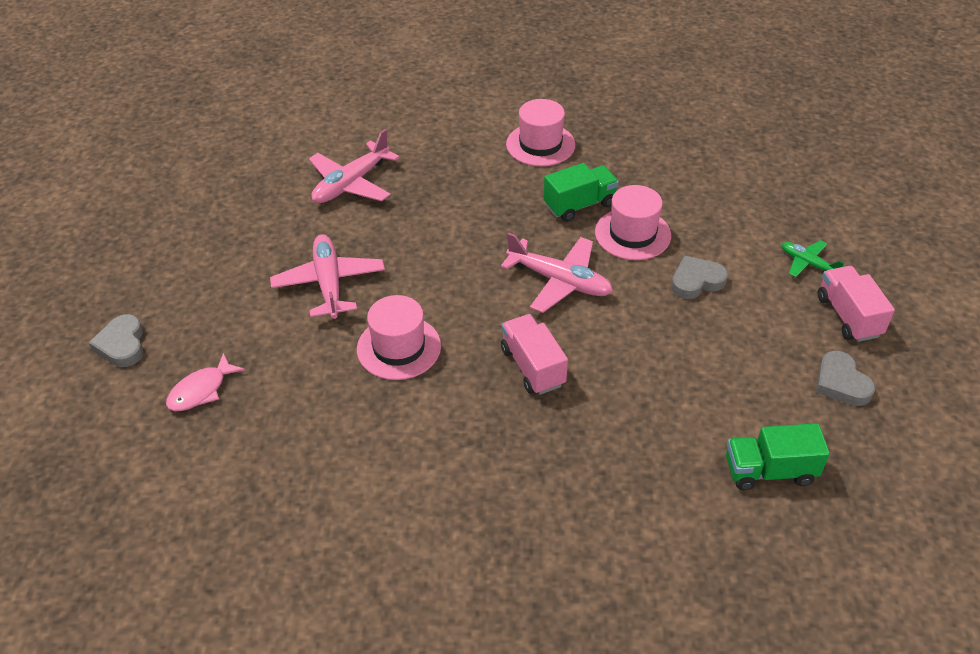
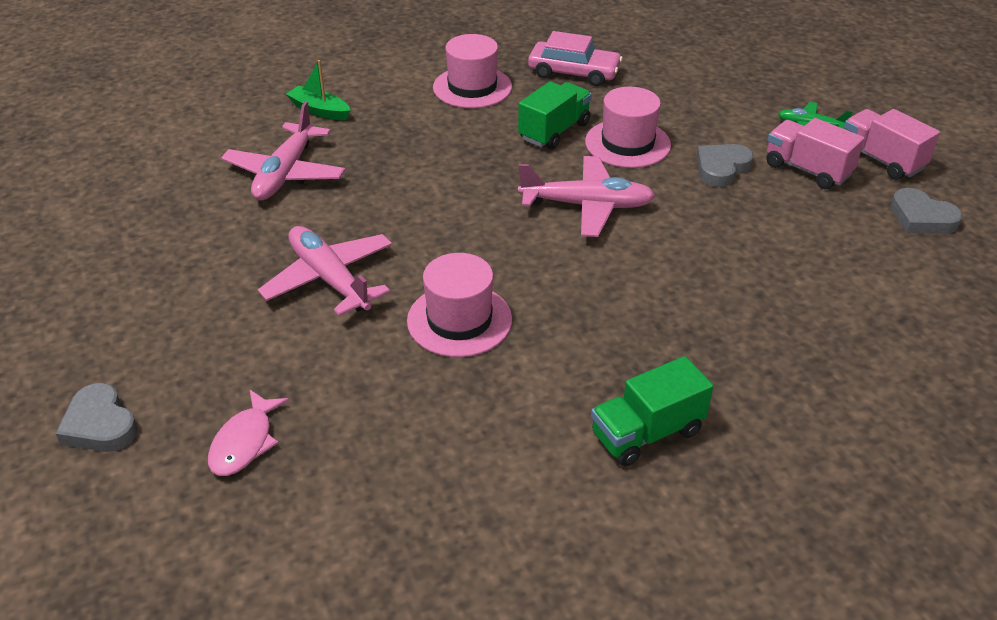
camera: 25 degrees left, 5 degrees down
(409, 134) = (319, 110): none -> green boat
(532, 367) = (620, 294): pink truck -> pink truck (807, 170)
(634, 153) = (574, 73): none -> pink car
(769, 471) = (923, 315): green truck -> green truck (647, 433)

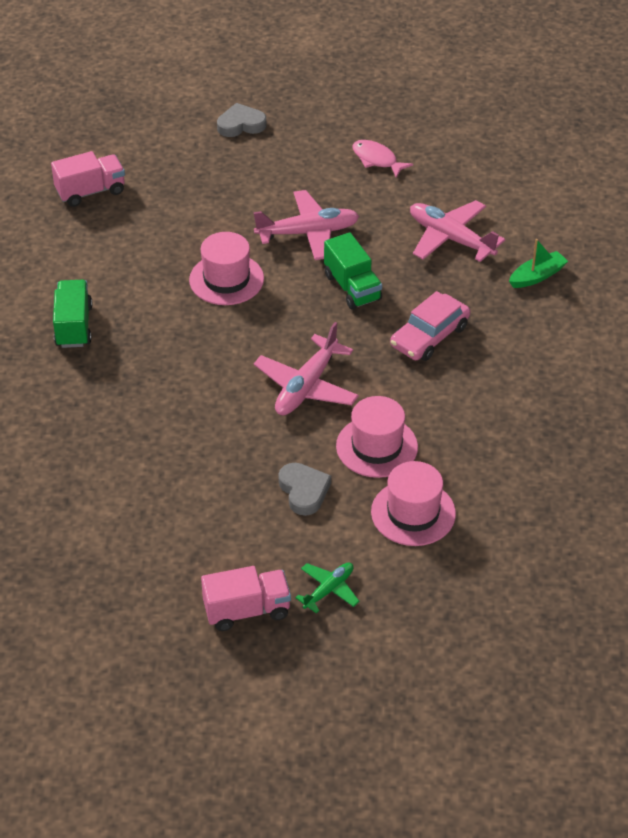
camera: 115 degrees right, 5 degrees up
(245, 442) = (188, 172): pink fish -> pink fish (377, 160)
(472, 87) = (527, 379): pink hat -> pink hat (413, 513)
(554, 131) = (423, 407): green truck -> green truck (352, 287)
(574, 73) = (518, 459): pink car -> pink car (429, 336)
(807, 170) = (266, 548): pink truck -> pink truck (90, 191)
(921, 218) = (157, 586): grey heart -> none

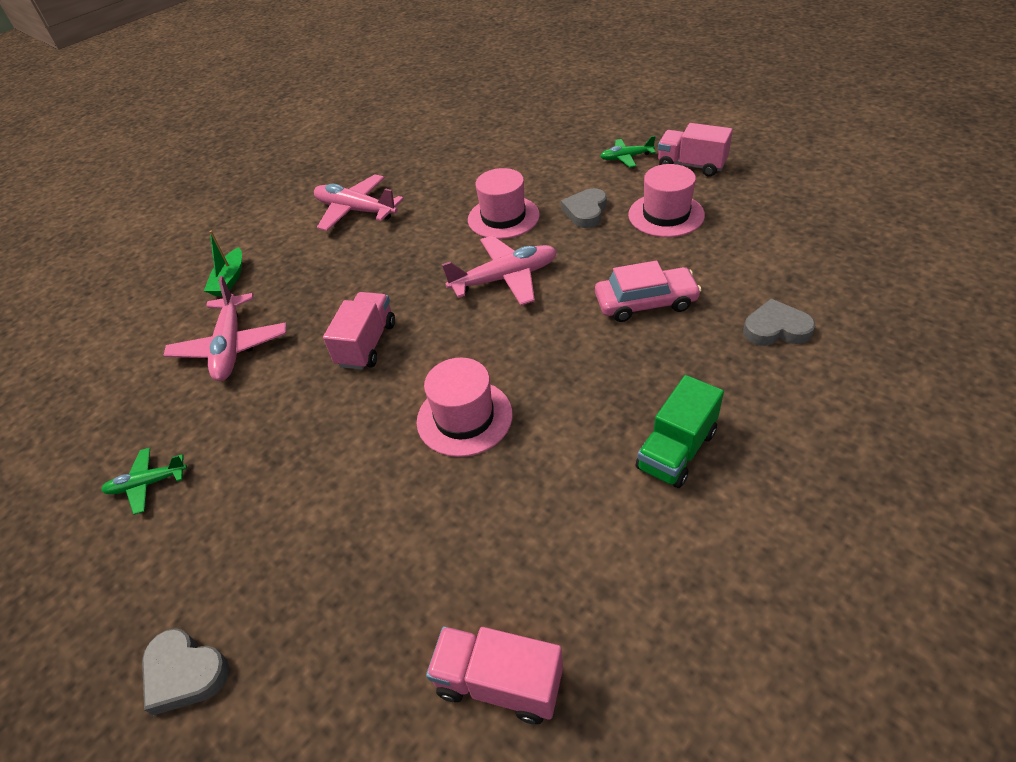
camera: 135 degrees left, 0 degrees up
(54, 445) = (776, 329): none -> grey heart
(308, 233) = (328, 428): pink plane -> pink plane (356, 211)
(352, 287) = (367, 344): green truck -> pink truck
(377, 160) = (147, 484): pink fish -> green plane
(413, 513) = (527, 174): pink hat -> pink hat (666, 215)
(429, 336) = (367, 273): pink car -> pink car (645, 302)
(537, 276) = (229, 280): green boat -> green boat turned 90 degrees counterclockwise

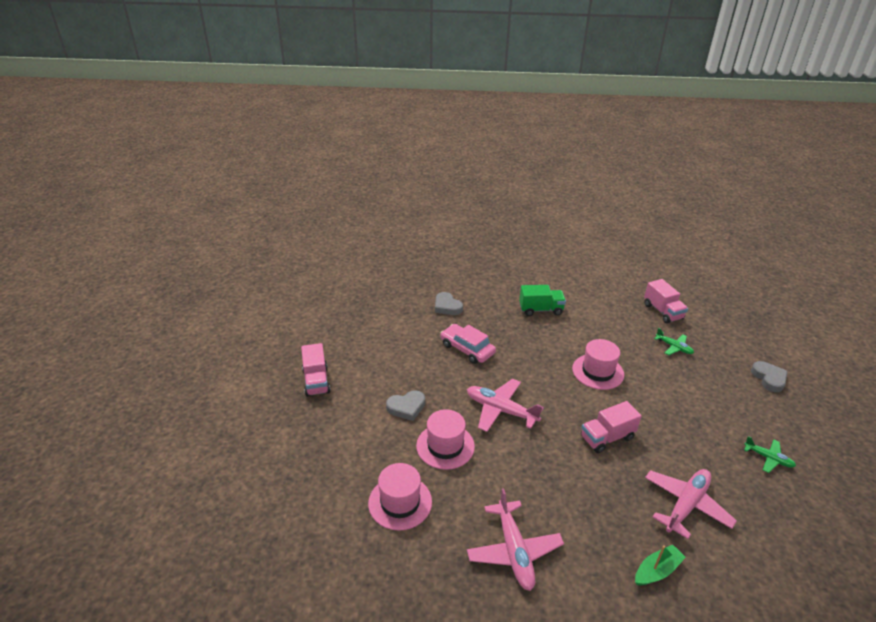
camera: 135 degrees left, 10 degrees down
(626, 158) = (324, 417): green plane -> green plane (674, 347)
(666, 215) = (383, 371): pink hat -> pink hat (400, 502)

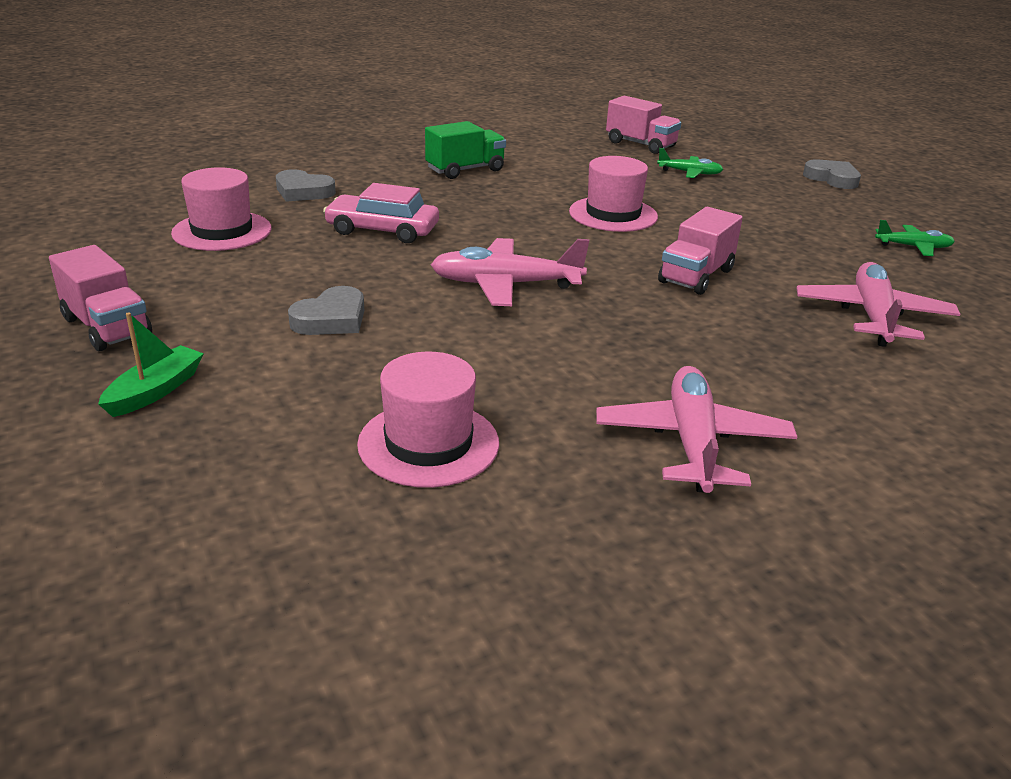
camera: 30 degrees left, 5 degrees down
(445, 446) = (448, 348): pink hat -> pink hat (222, 231)
(514, 551) = (692, 442): pink plane -> pink plane turned 135 degrees counterclockwise
(657, 571) = (914, 395): green boat -> green boat (155, 391)

